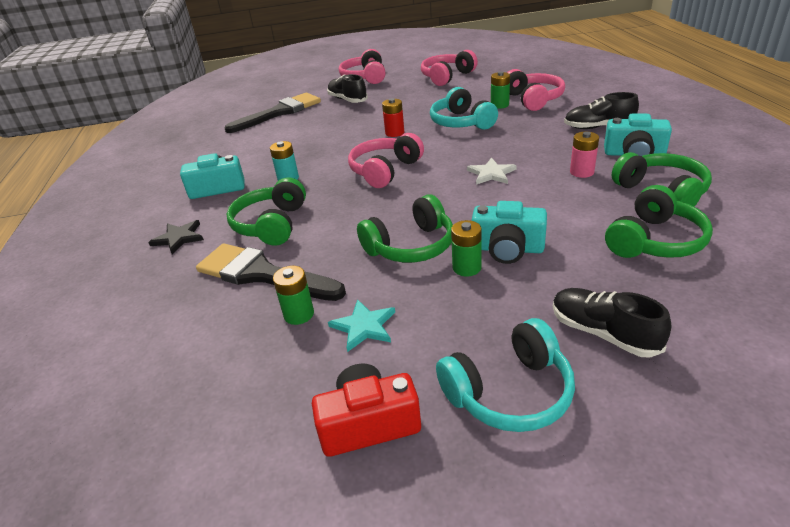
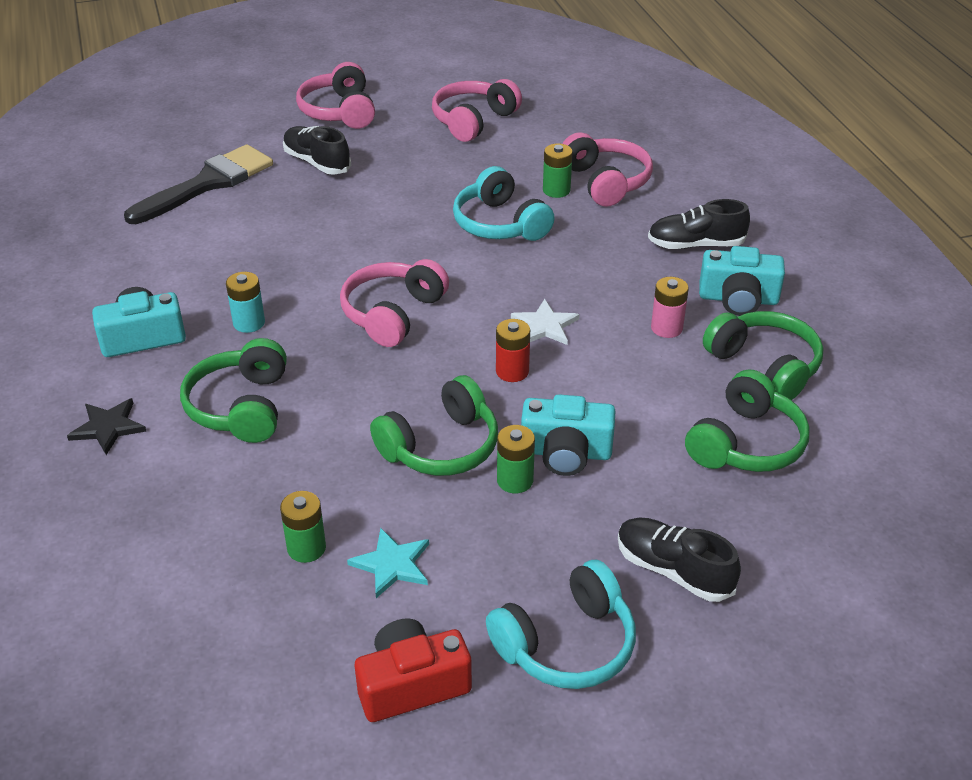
camera: 10 degrees left, 5 degrees up
(263, 274) = (246, 488): black brush -> none
(394, 133) = (400, 239): red battery -> red battery (512, 371)

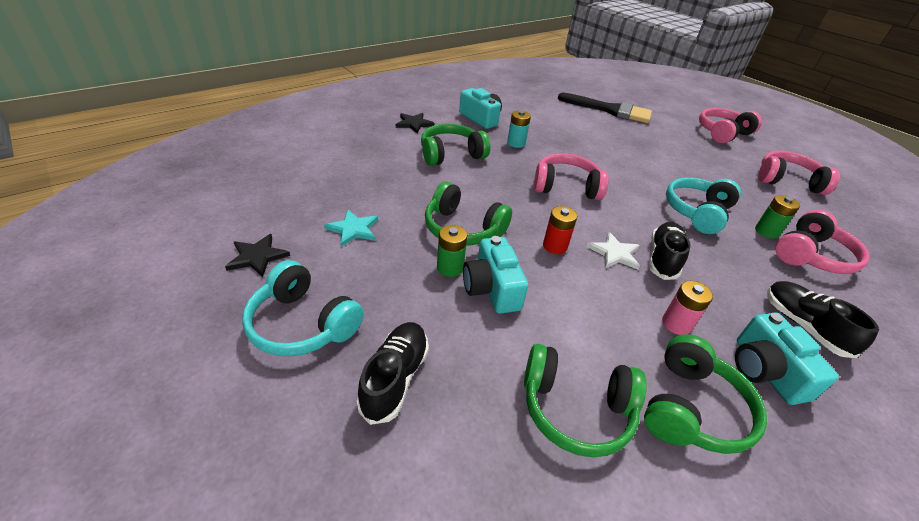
camera: 65 degrees right, 0 degrees up
(306, 548) = (355, 196): green battery -> none
(317, 162) = (668, 136): black shoe -> black shoe (663, 259)
(412, 685) = (257, 256): red camera -> black star

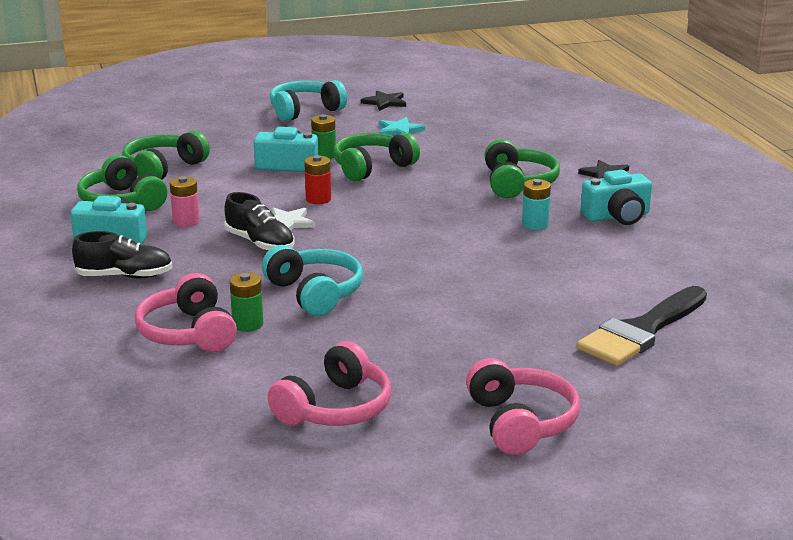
camera: 115 degrees right, 15 degrees down
(395, 378) = (238, 128): black shoe -> none
(566, 187) = (415, 229): pink headphones -> none

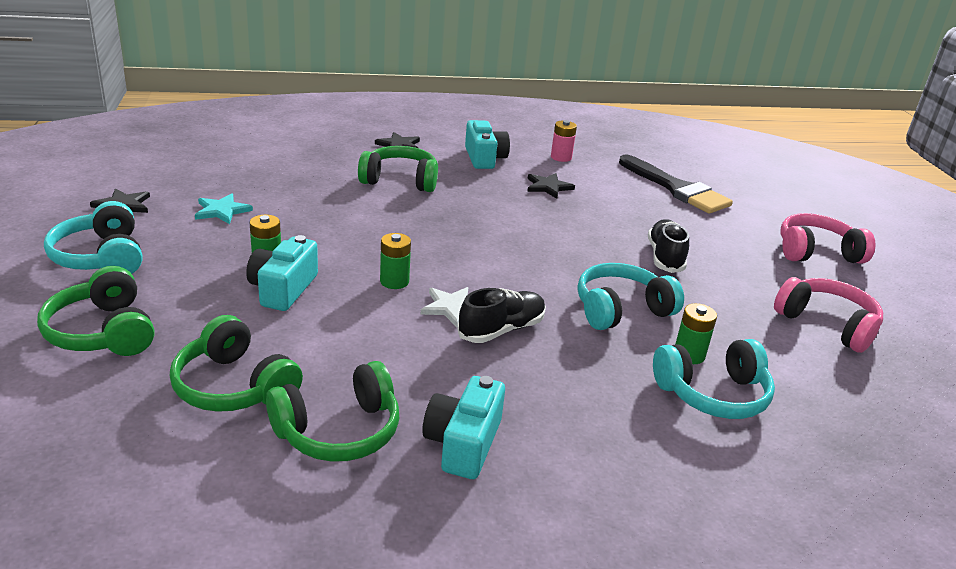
camera: 85 degrees left, 5 degrees up
(124, 276) = (577, 436): black shoe -> black shoe (665, 257)
(186, 221) = (426, 377): pink battery -> pink battery (561, 157)
(189, 333) = (712, 394): pink headphones -> turquoise headphones
(318, 199) = (394, 281): red battery -> green battery
(372, 168) = (322, 240): green headphones -> green headphones (103, 332)
(535, 224) = (491, 189): turquoise battery -> none
(570, 252) = (548, 187): none -> black star

